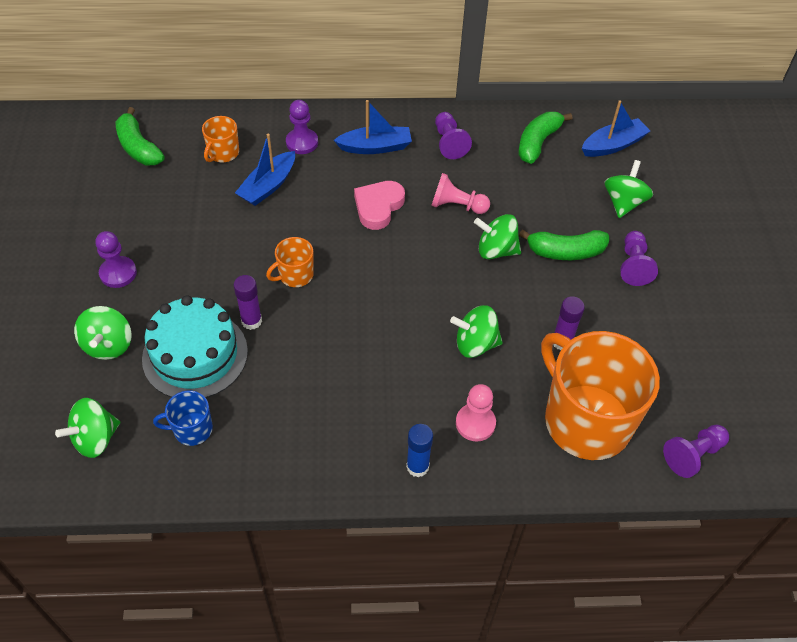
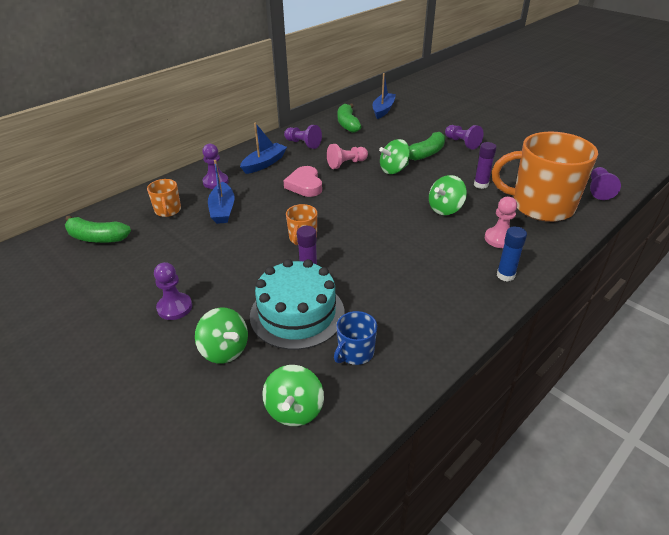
camera: 40 degrees left, 15 degrees down
(623, 203) = (421, 125): green spinning top -> none

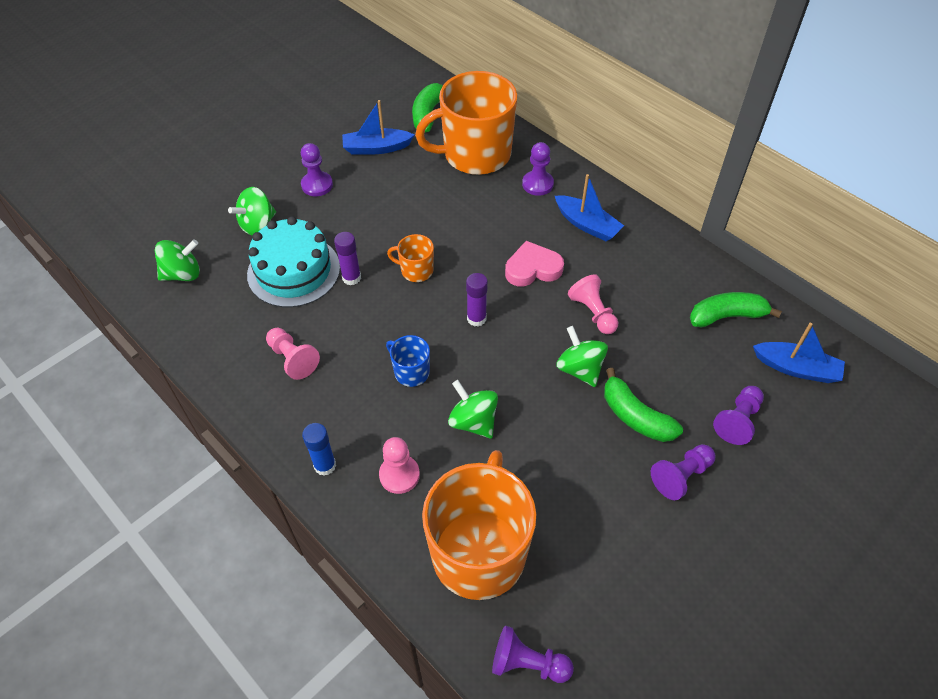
camera: 90 degrees right, 15 degrees up
(168, 210) = (475, 154): orange mug -> orange mug, size x2.31
(223, 210) = (476, 198): blue boat -> blue boat (376, 148)
(294, 410) = (182, 274): green spinning top -> green spinning top turned 150 degrees clockwise
(303, 144) = (649, 262): purple pawn -> purple pawn (738, 421)
(355, 352) = (234, 315): blue mug -> blue mug (411, 372)
(405, 303) = (293, 359): none -> pink pawn
(481, 185) = (540, 479): purple glue stick -> purple glue stick (476, 318)

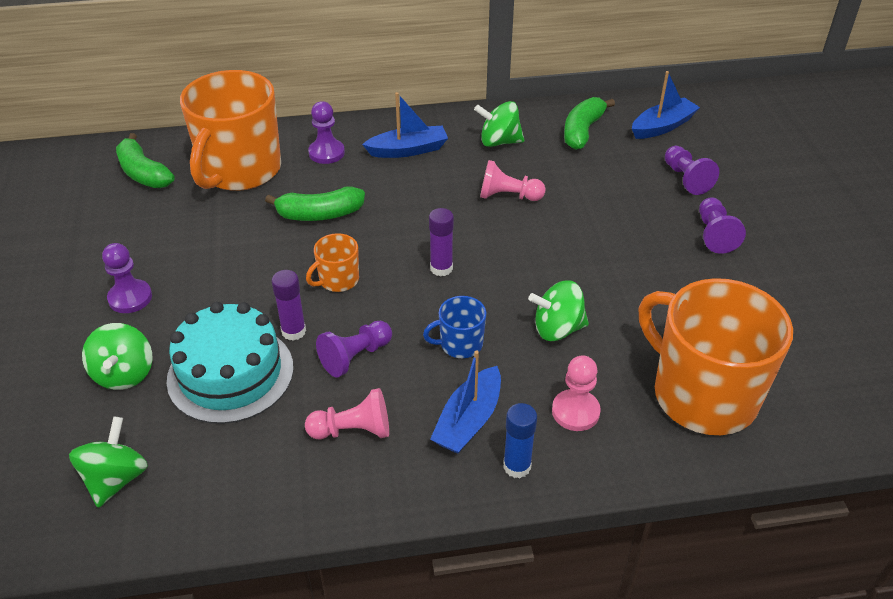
camera: 55 degrees left, 10 degrees down
(376, 148) = (139, 229): blue boat -> blue boat (468, 421)
(527, 663) = (835, 418): purple pawn -> purple pawn (355, 357)
(533, 268) = (421, 205): pink heart -> none
(580, 369) = (560, 234): green spinning top -> green spinning top (499, 142)
(635, 416) = (637, 228): green banana -> green banana (320, 214)

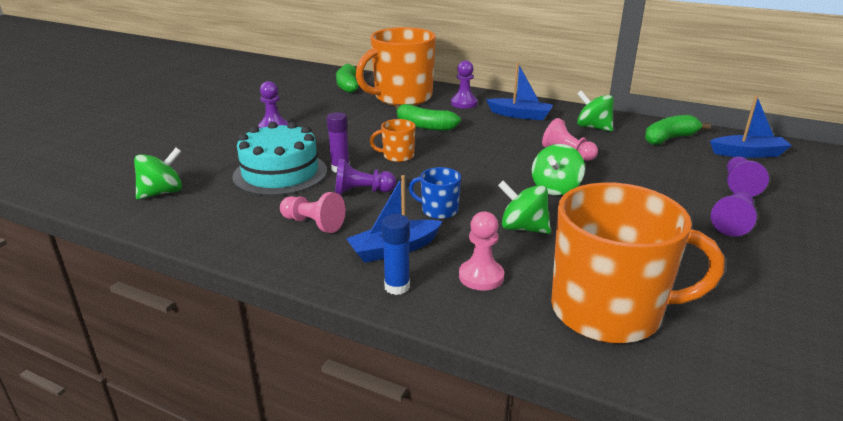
camera: 35 degrees right, 15 degrees down
(124, 374) = (228, 154): green spinning top -> green spinning top (555, 188)
(441, 268) = (473, 171): purple glue stick -> none
(702, 394) = (608, 311): orange mug -> orange mug turned 105 degrees clockwise

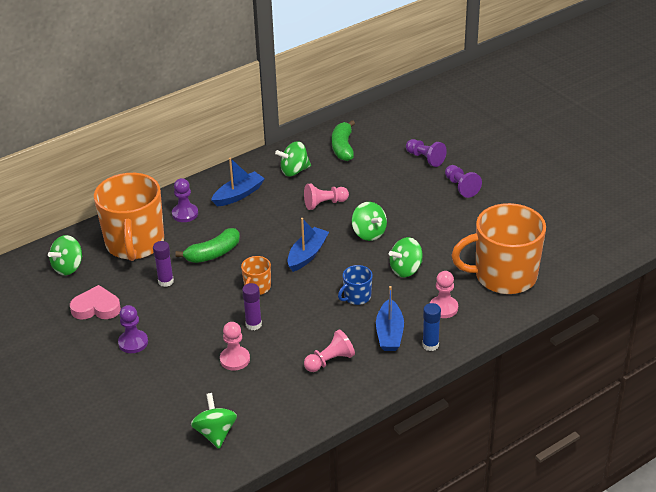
camera: 60 degrees left, 10 degrees up
(280, 173) = (235, 359): turquoise cake -> pink pawn
(308, 105) = (96, 307): none -> pink heart
(348, 86) = (68, 267): green banana -> green spinning top
(361, 192) = (301, 324): purple pawn -> none
(366, 119) = (166, 281): none -> purple glue stick
(608, 311) = (504, 276): orange mug -> orange mug turned 135 degrees counterclockwise
(748, 153) = (391, 129): blue boat -> blue boat (307, 254)

